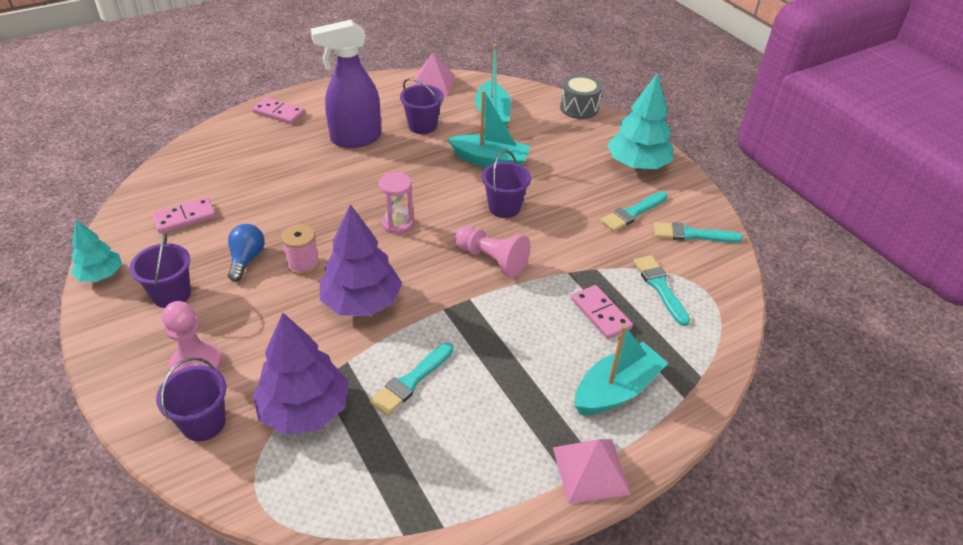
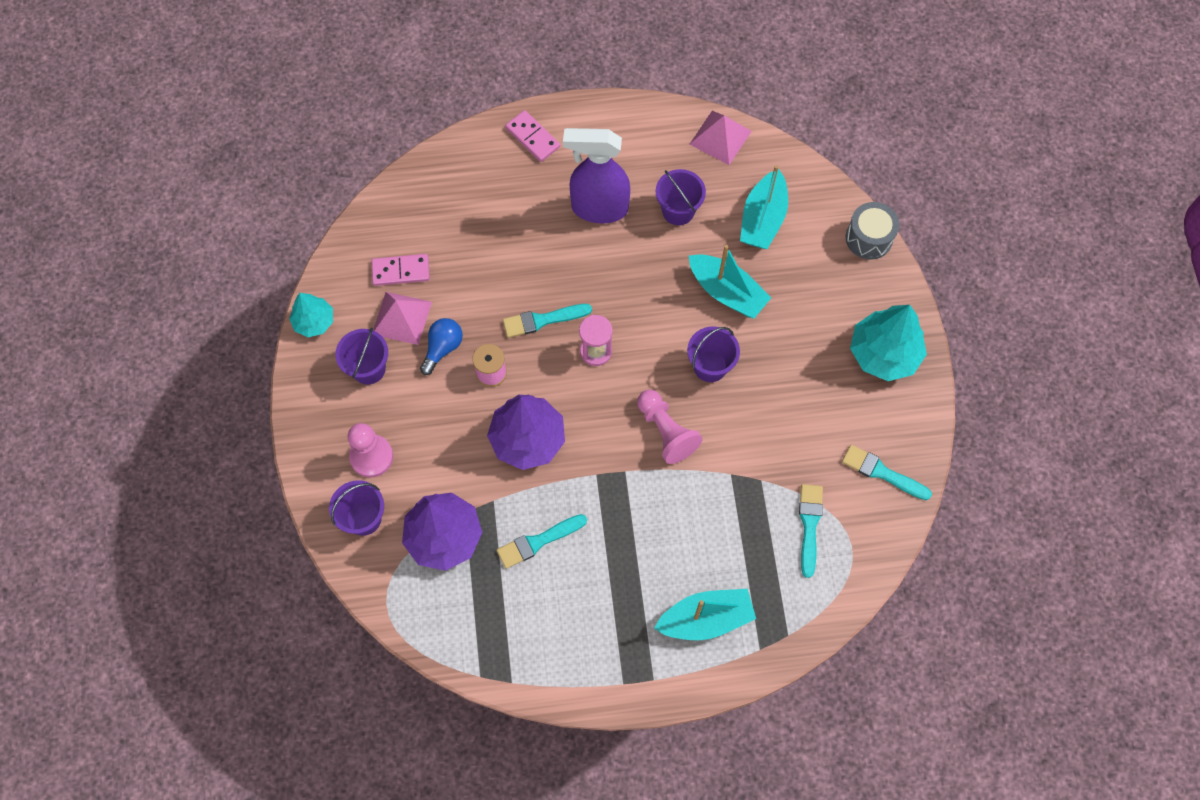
camera: 25 degrees right, 25 degrees up
(591, 470) = (644, 683): pink pyramid -> pink pyramid (402, 318)
(601, 314) = (736, 534): pink domino -> none
(632, 213) = (838, 421): turquoise brush -> turquoise brush (542, 320)

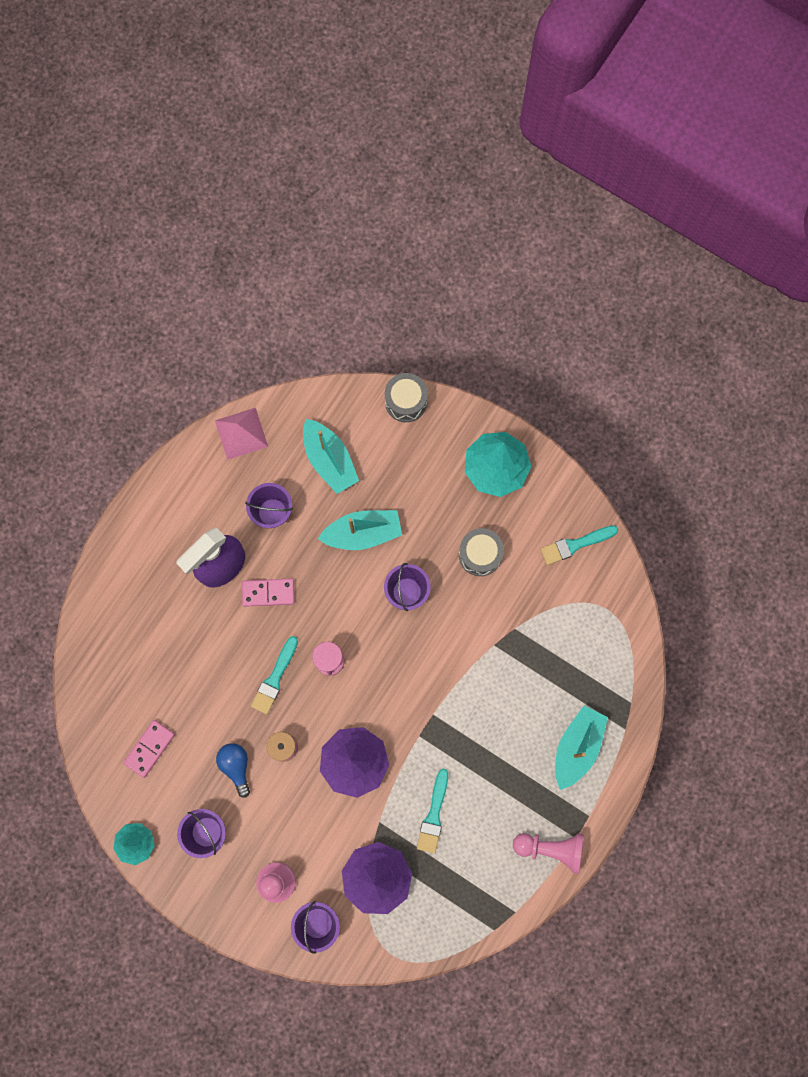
camera: 50 degrees left, 10 degrees up
(402, 318) = (187, 777): pink pyramid -> none
(532, 137) = (124, 566): pink domino -> pink domino (268, 593)
(666, 431) = (428, 662): pink pawn -> pink pawn (551, 848)
(797, 400) = (480, 555): none -> grey drum
(809, 525) = (571, 624): turquoise brush -> none

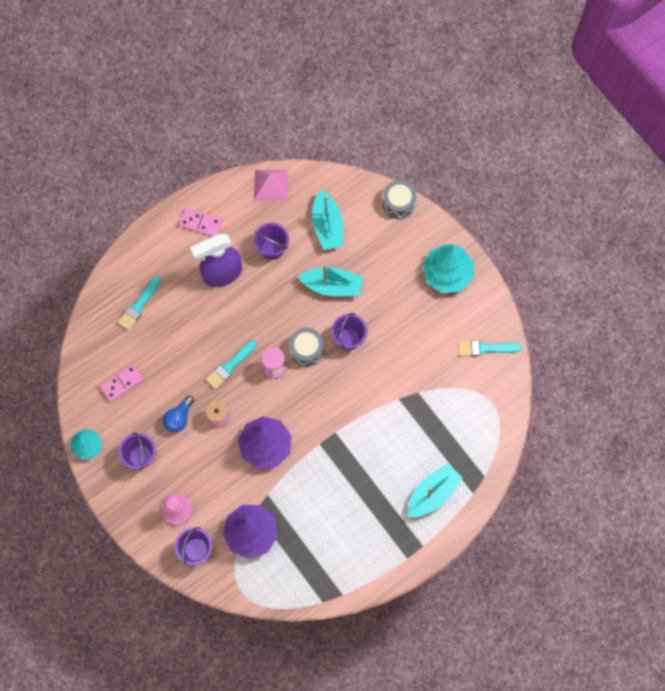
camera: 20 degrees right, 5 degrees down
(236, 766) = (179, 418): blue light bulb -> blue light bulb turned 150 degrees counterclockwise
(268, 593) = (248, 304): pink domino -> pink domino (200, 223)
(434, 815) = (309, 504): turquoise brush -> turquoise brush (139, 305)
(480, 555) = (412, 331): grey drum -> grey drum (306, 350)
(551, 848) = (386, 559): pink pawn -> none

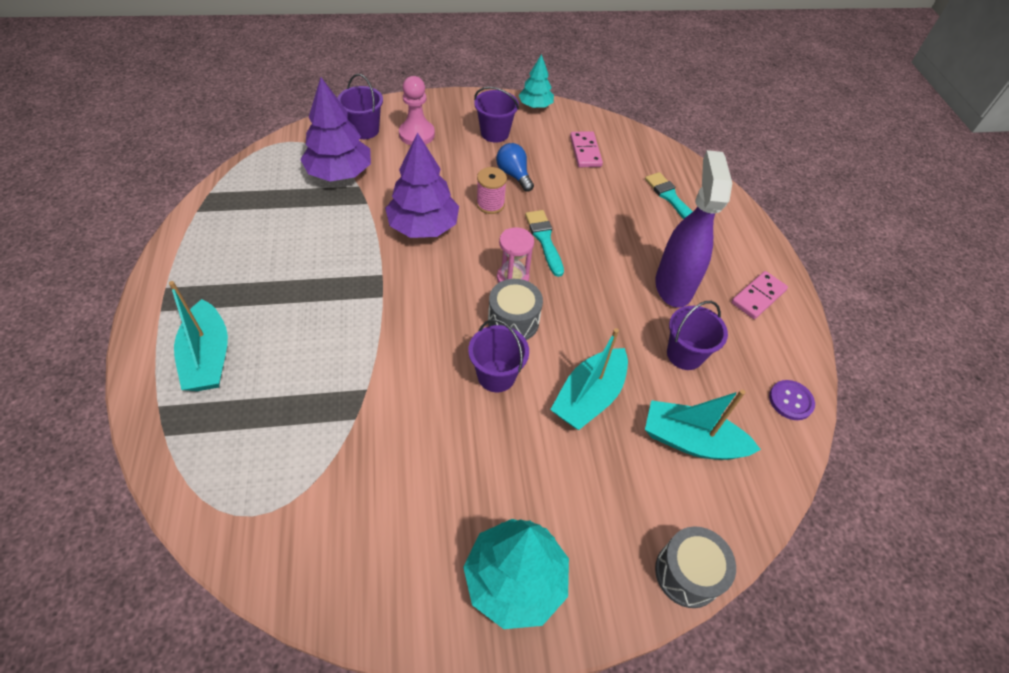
camera: 115 degrees right, 20 degrees down
(270, 185) = (790, 401): pink pyramid -> purple button
(485, 348) = (344, 562): turquoise brush -> none

